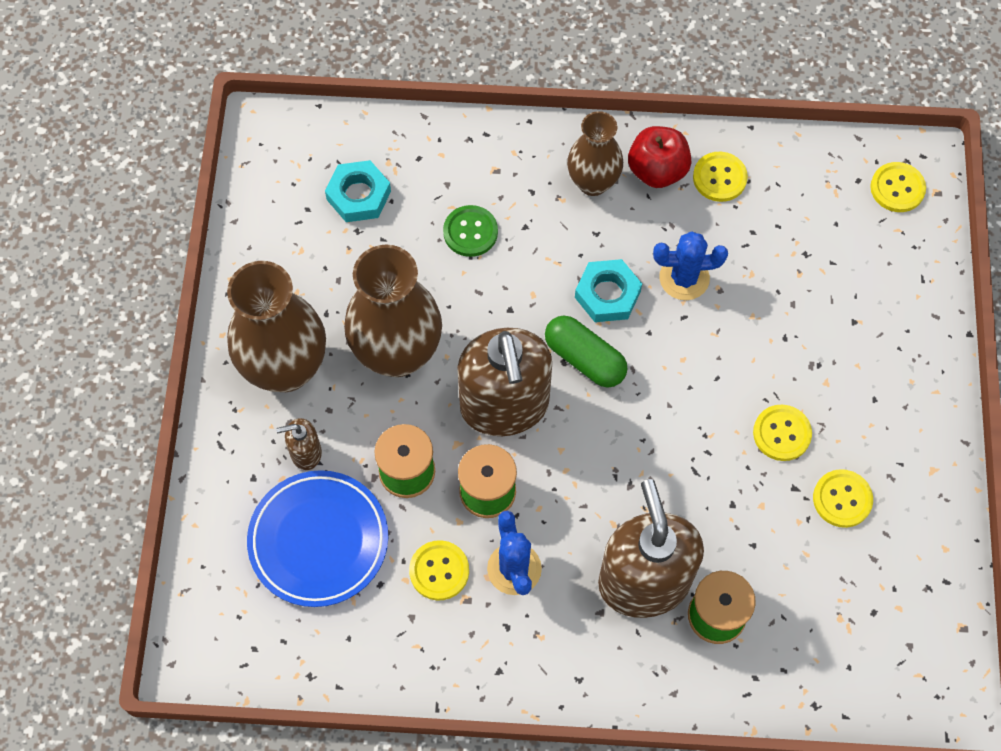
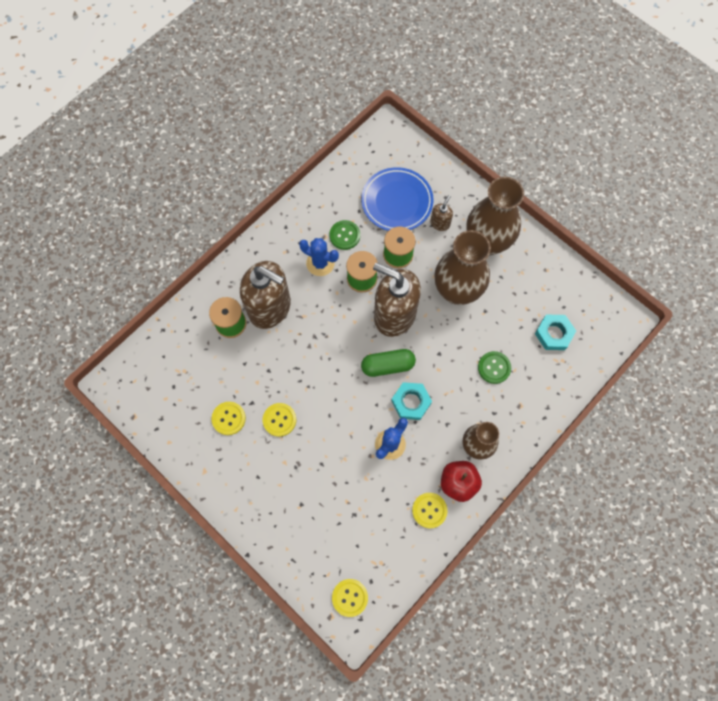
camera: 130 degrees right, 5 degrees up
(439, 571) = (344, 235): yellow button -> green button

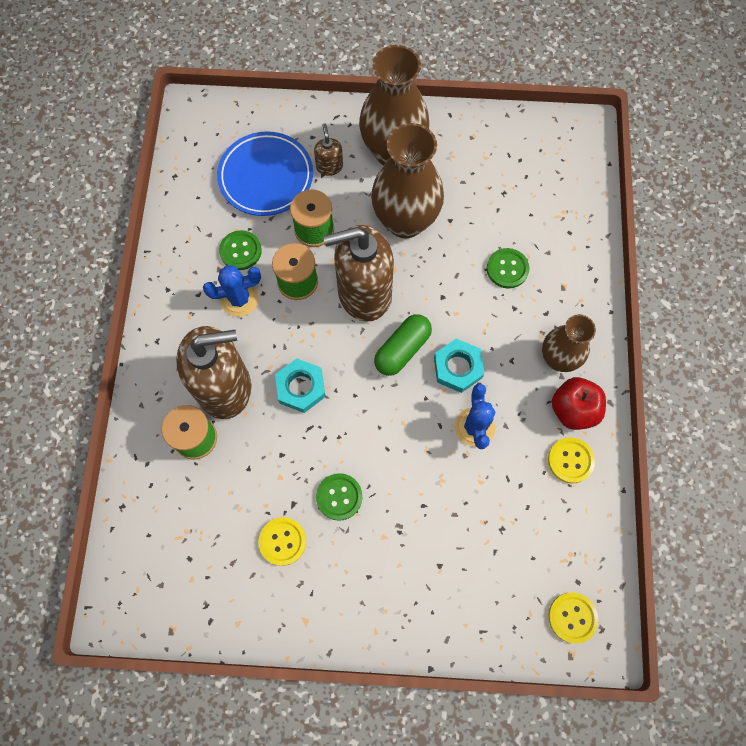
camera: 40 degrees left, 0 degrees up
(279, 420) = (339, 497): yellow button -> green button
(553, 334) = (533, 192): turquoise nut -> turquoise nut (301, 387)

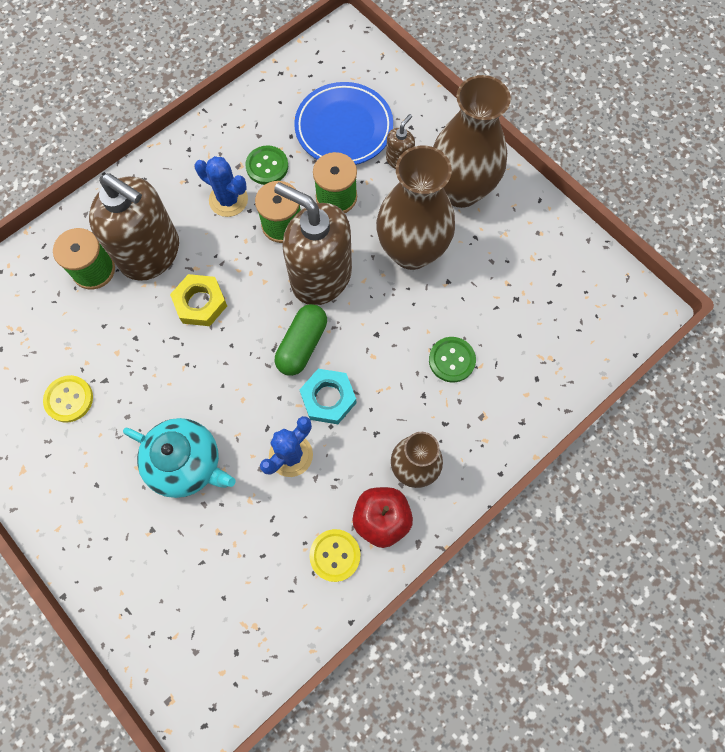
camera: 45 degrees right, 0 degrees up
(301, 387) = (200, 303): turquoise nut -> yellow nut
(339, 497) = (139, 407): green button -> none
(402, 349) = (302, 345): green capsule -> green capsule turned 60 degrees counterclockwise
(413, 500) = (187, 463): none -> turquoise teapot
(572, 617) = (201, 674): yellow button -> none

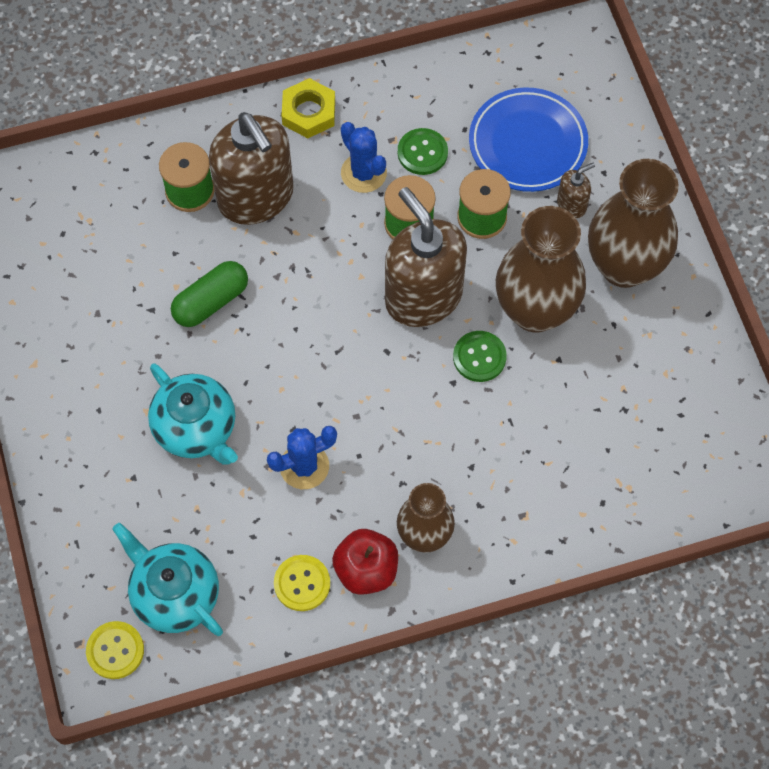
camera: 25 degrees right, 5 degrees down
(69, 399) = (108, 313): yellow button -> yellow button (115, 650)
(200, 303) = (284, 271): yellow nut -> yellow nut (308, 112)
(232, 615) = (175, 594): none -> turquoise teapot
(302, 345) = (369, 360): green capsule -> green capsule (211, 301)
(328, 398) = (370, 426): turquoise nut -> none
(451, 360) = (520, 444): green button -> green button (479, 357)

